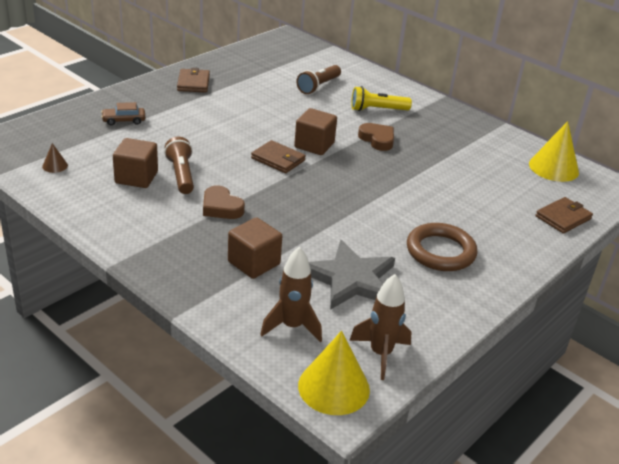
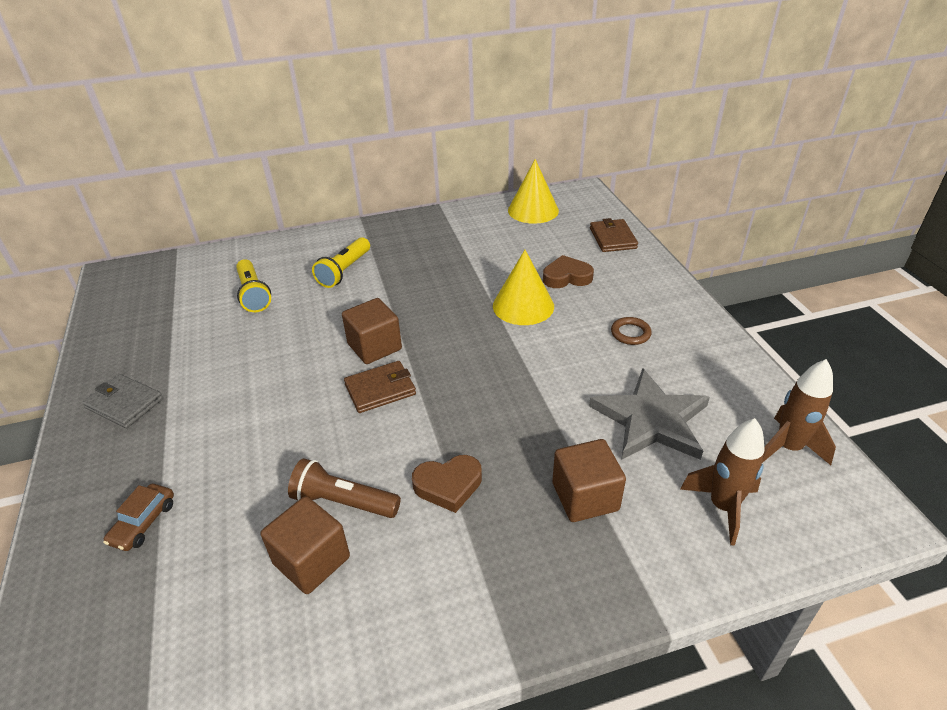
camera: 55 degrees left, 5 degrees up
(55, 166) = (191, 672): brown cone -> none
(193, 83) = (125, 403): brown wallet -> grey wallet
(318, 86) = (253, 294): brown flashlight -> yellow flashlight
(333, 387) = (838, 511): yellow cone -> yellow cone (523, 306)
(377, 139) = (402, 294): brown heart -> brown heart (566, 277)
(440, 251) = (630, 333): brown ring -> brown ring, size x0.50

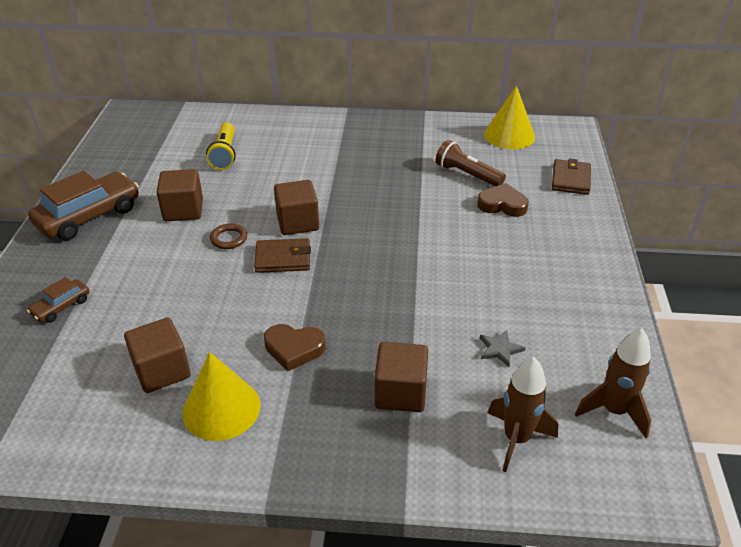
camera: 20 degrees right, 0 degrees up
(125, 403) = (89, 216): grey wallet -> brown car
(238, 367) = (183, 210): none -> brown cube
(343, 502) = (207, 336): brown flashlight -> brown flashlight (467, 175)
(344, 271) = (308, 152): yellow flashlight -> none
(523, 306) = (446, 220): yellow cone -> yellow cone (221, 408)
(630, 333) = (530, 270): brown ring -> brown ring (229, 239)
(651, 420) = (500, 349): grey star -> grey star, size x0.41

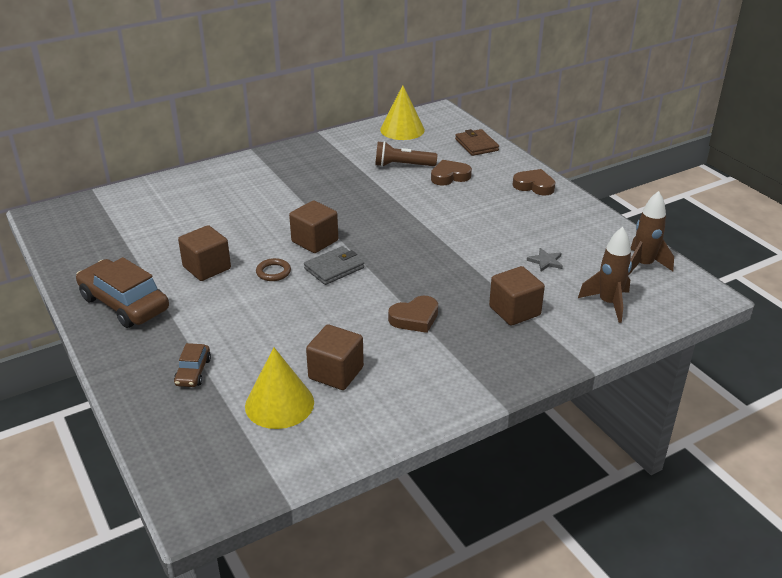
camera: 35 degrees left, 5 degrees down
(89, 216) = (124, 303): brown car -> brown car turned 60 degrees counterclockwise
(221, 408) = (409, 373): yellow cone -> yellow cone (279, 404)
(225, 154) = (188, 216): yellow flashlight -> none
(283, 258) = (334, 268): brown wallet -> grey wallet
(585, 252) = (534, 186): none -> brown heart

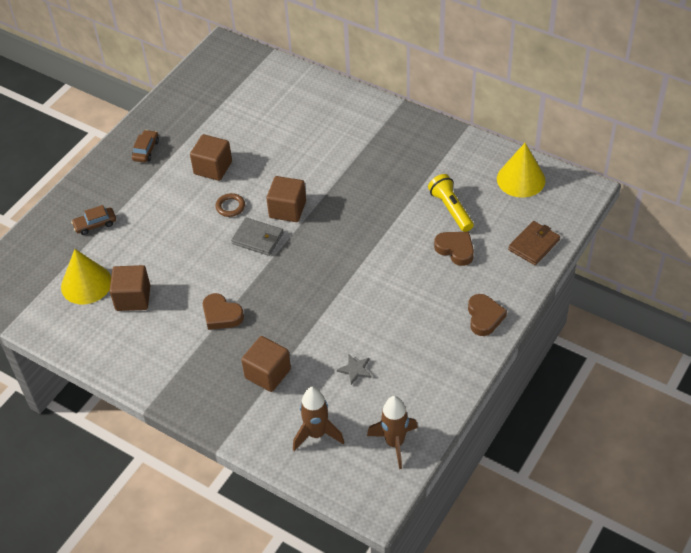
camera: 65 degrees right, 15 degrees up
(124, 303) = (146, 150): brown car -> brown car, size x0.49
(403, 165) = (451, 209): brown flashlight -> yellow flashlight

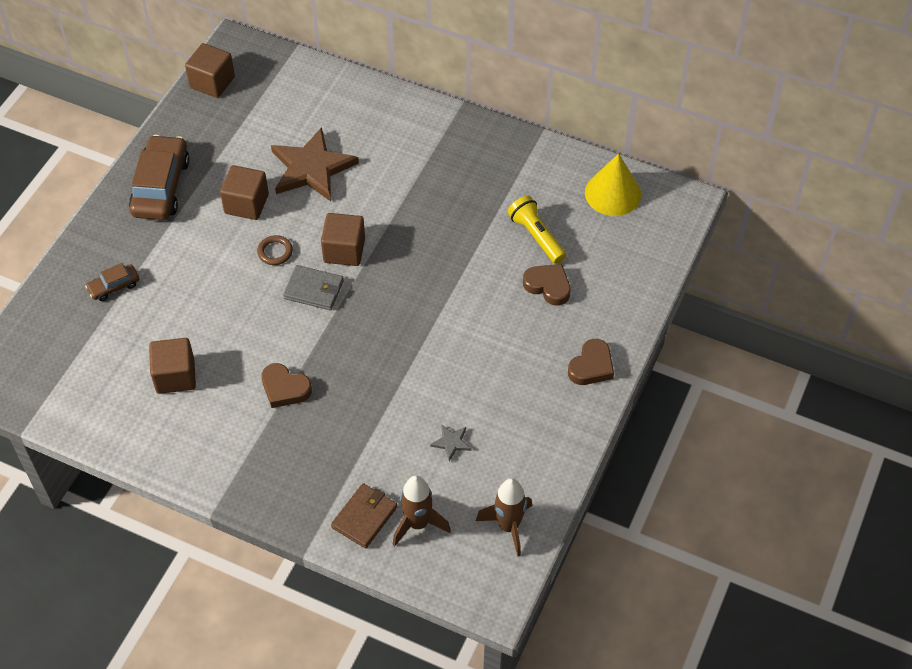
camera: 10 degrees left, 5 degrees up
(86, 284) = (116, 362): yellow cone -> none
(146, 150) = (161, 187): brown car -> brown car, size x2.03
(268, 373) = (350, 456): brown cube -> brown cube (212, 82)
(270, 144) = (312, 168): none -> brown star
(484, 317) = (591, 366): brown heart -> brown heart turned 45 degrees clockwise
(534, 245) = (637, 273): brown wallet -> brown wallet (364, 517)

